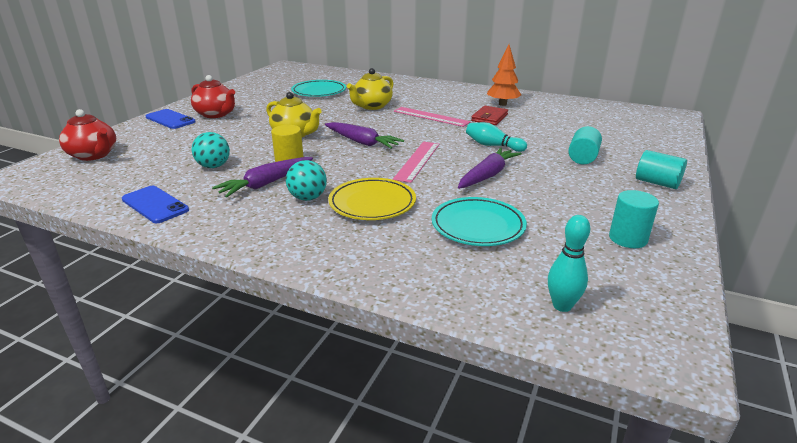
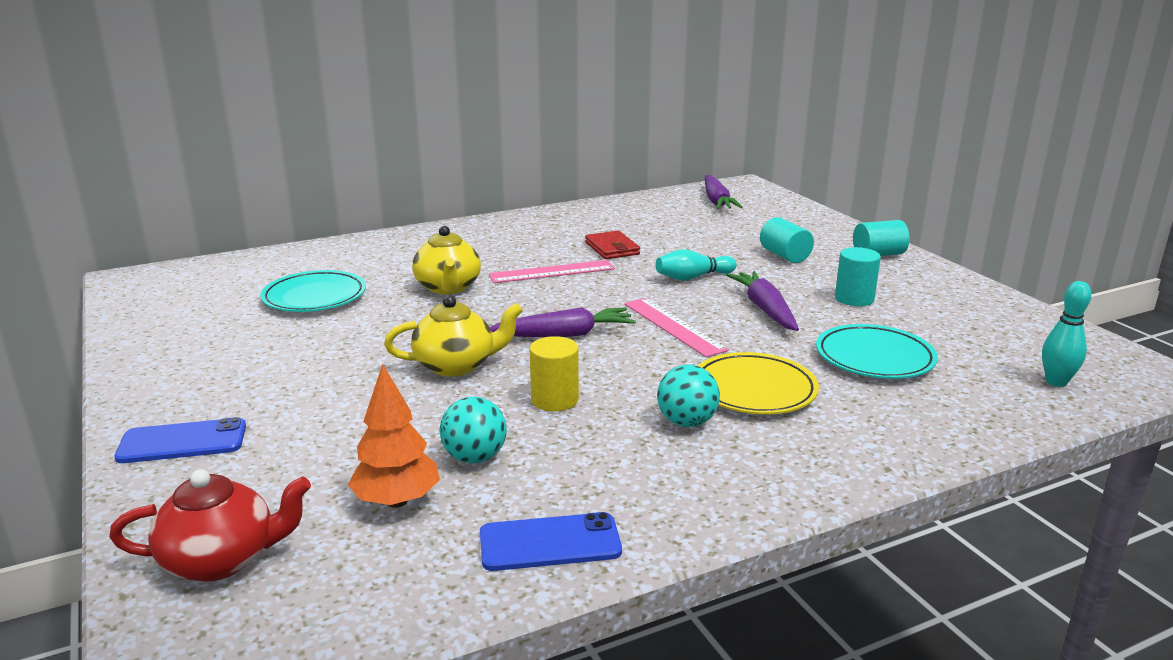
camera: 50 degrees left, 5 degrees down
(216, 114) = (245, 397): red teapot -> none
(266, 184) = (601, 436): purple carrot -> purple carrot (717, 201)
(502, 104) = (584, 228): orange tree -> orange tree (397, 501)
(628, 239) = (968, 310): turquoise cylinder -> turquoise cylinder (854, 299)

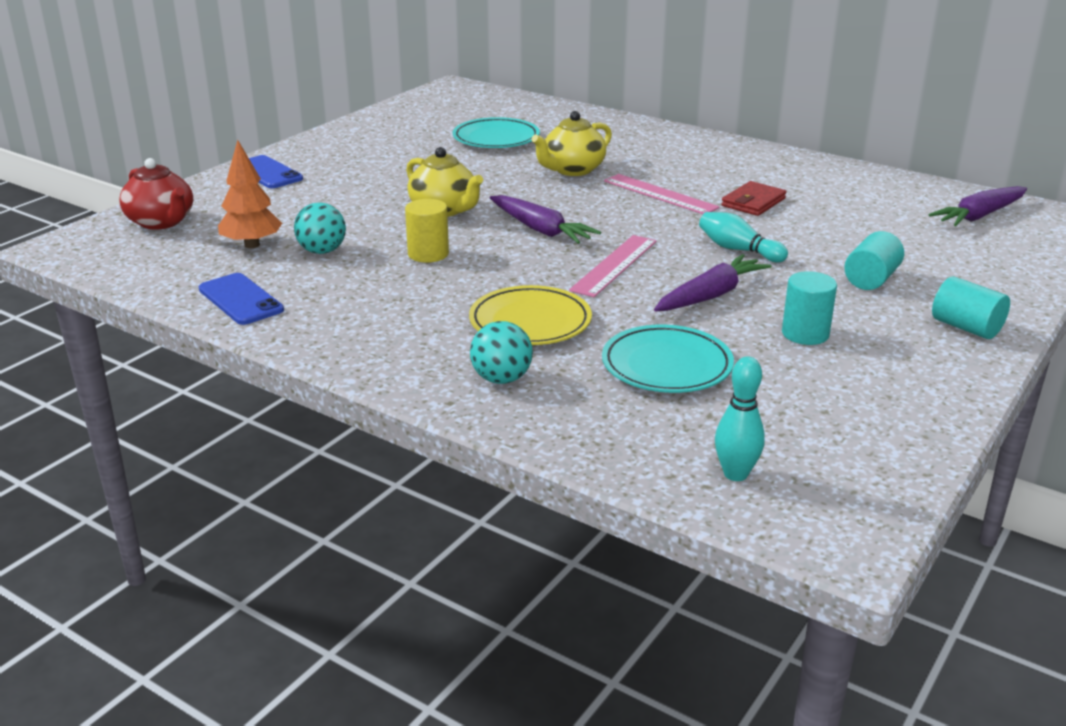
camera: 60 degrees right, 5 degrees up
(686, 422) = (443, 307): turquoise ball -> turquoise ball (501, 379)

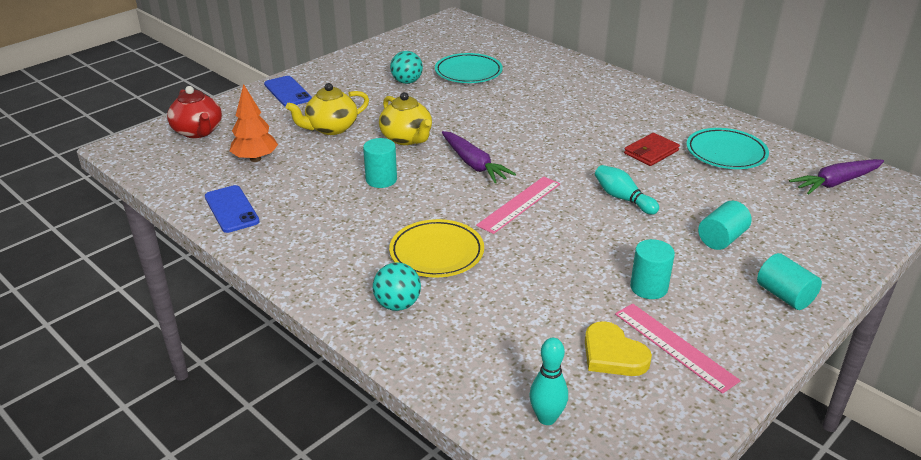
camera: 10 degrees right, 5 degrees up
(322, 251) = (304, 169): turquoise ball -> turquoise ball (407, 82)
(428, 254) = (381, 180): yellow cylinder -> turquoise cylinder
(572, 170) = (517, 108): yellow teapot -> yellow teapot (331, 128)
(660, 194) = (578, 137): pink ruler -> pink ruler (674, 346)
(666, 366) = (528, 306): turquoise plate -> turquoise plate (726, 153)
(711, 295) = (586, 241): purple carrot -> none
(789, 403) = (613, 354): none -> yellow heart

